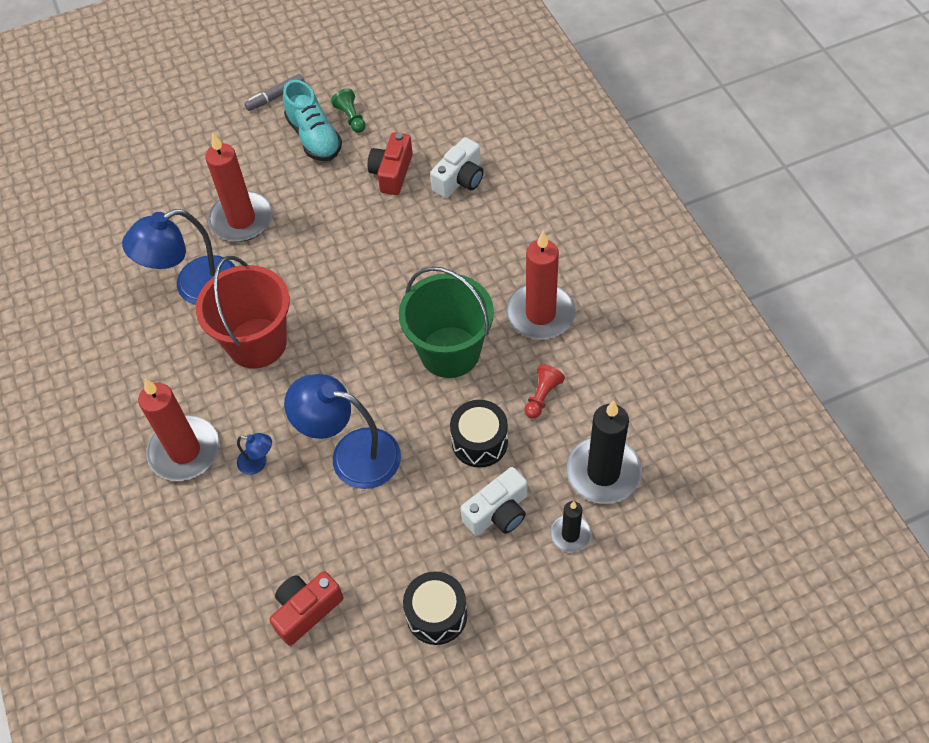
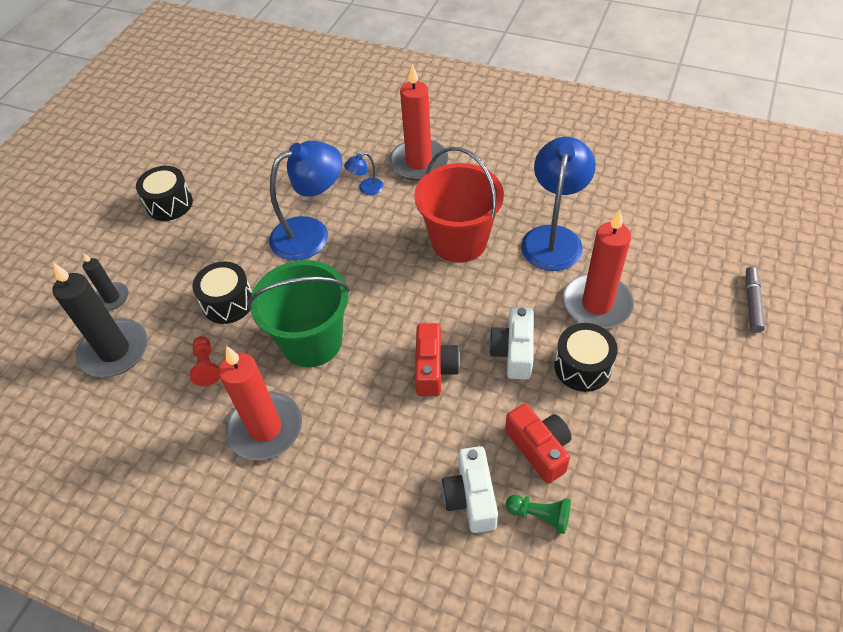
camera: 135 degrees right, 5 degrees down
(275, 96) = (749, 431): grey marker -> grey marker (752, 303)
(306, 610) = (251, 156): red camera -> red camera (434, 368)
(307, 192) = (582, 367): none -> black drum
(314, 137) = (653, 421): turquoise shoe -> none
(351, 118) = (653, 472): green pawn -> green pawn (540, 515)
(498, 512) = (176, 274): white camera -> white camera (514, 352)

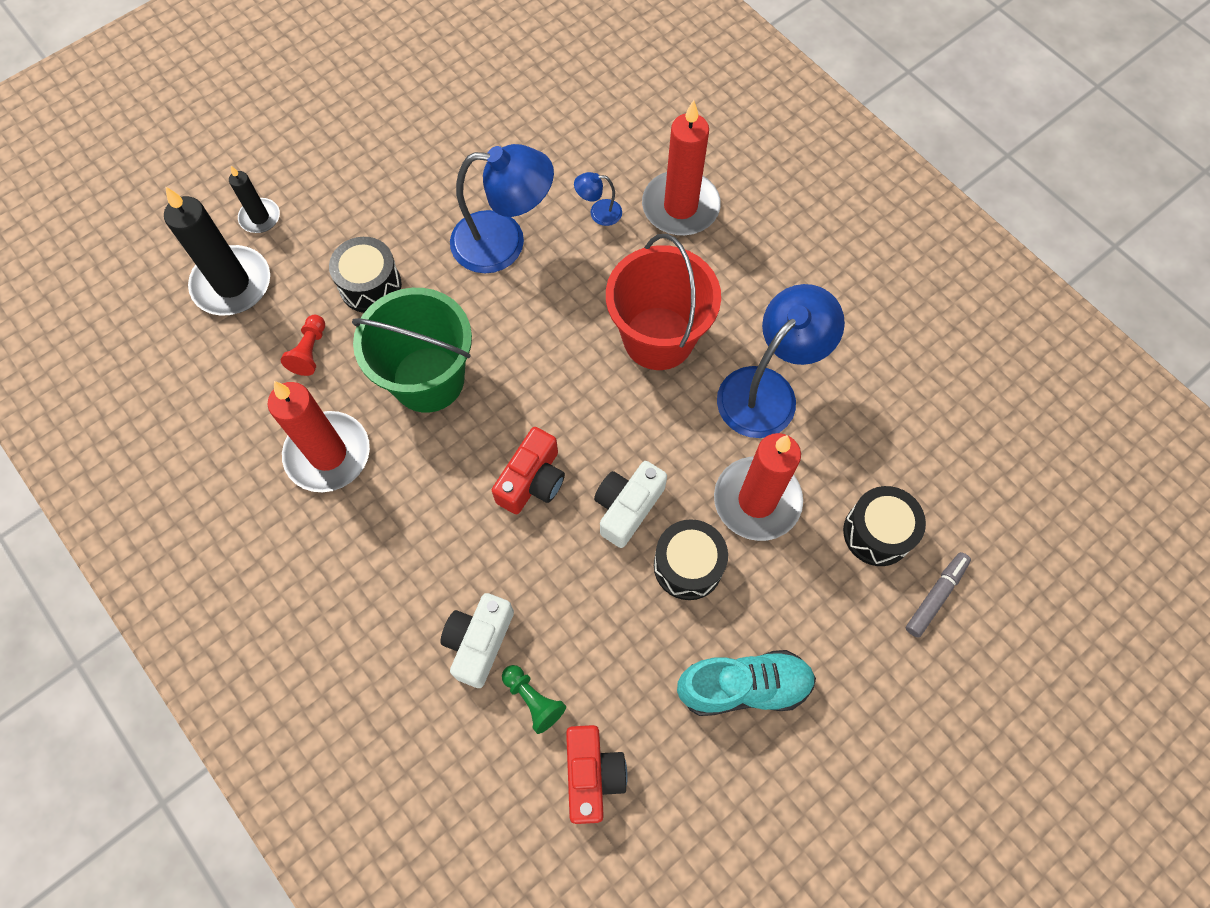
camera: 25 degrees right, 15 degrees up
(169, 204) = (377, 124): black drum -> black drum (877, 533)
(539, 448) = (580, 630): red camera -> red camera (592, 775)
(679, 423) = (744, 686): none -> turquoise shoe

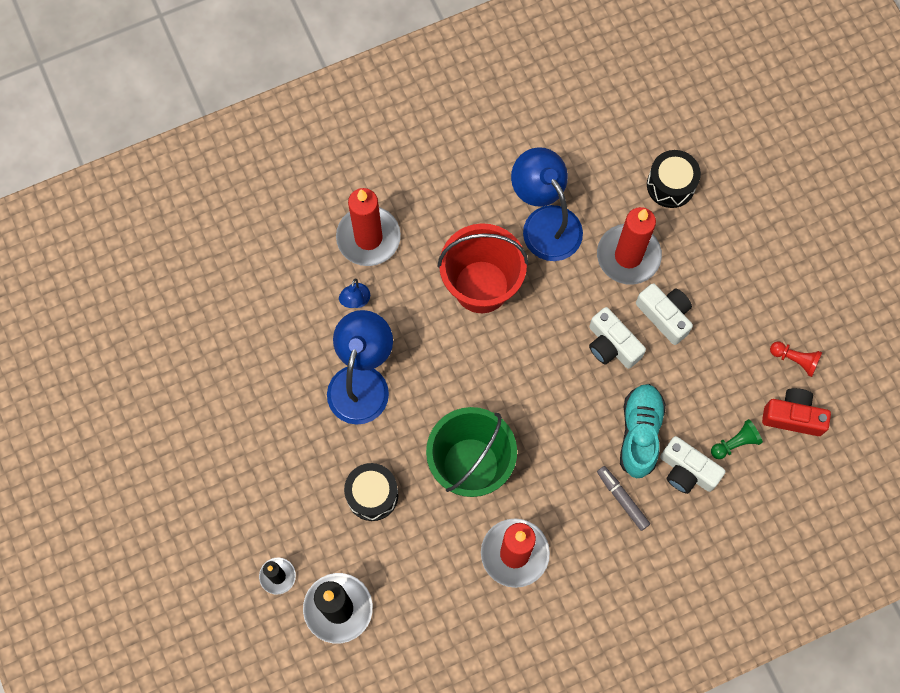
camera: 75 degrees left, 5 degrees up
(310, 351) = (420, 553): red pawn -> red pawn (795, 360)
(532, 480) = (574, 406): red camera -> none
(688, 566) = (665, 316): black drum -> white camera
(744, 686) = (756, 304): turquoise shoe -> turquoise shoe (640, 433)
(935, 596) = (723, 164): grey marker -> grey marker (622, 499)

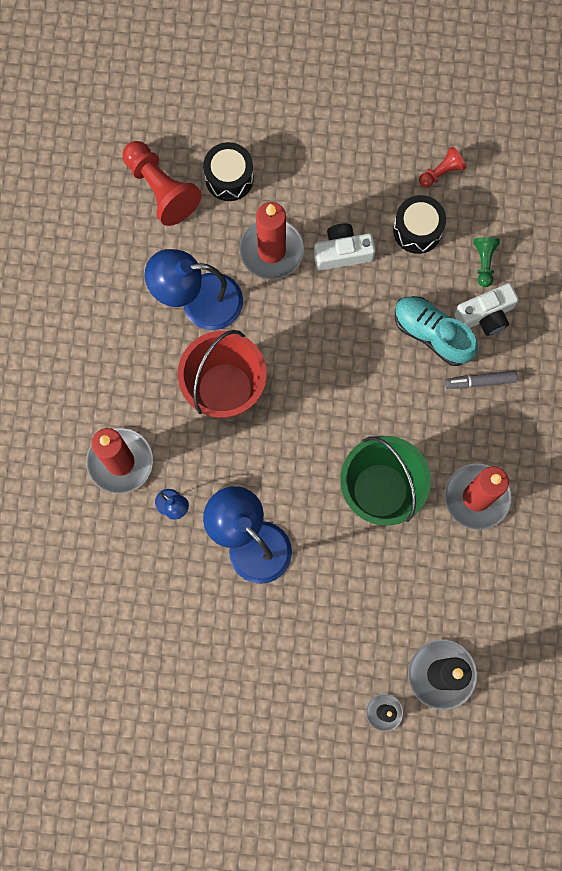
camera: 60 degrees left, 5 degrees up
(372, 495) = (358, 589): black drum -> black drum (417, 230)
(612, 345) = (342, 311): white camera -> none
(624, 136) = (161, 189): none -> red pawn
(793, 416) = (488, 203): red camera -> none

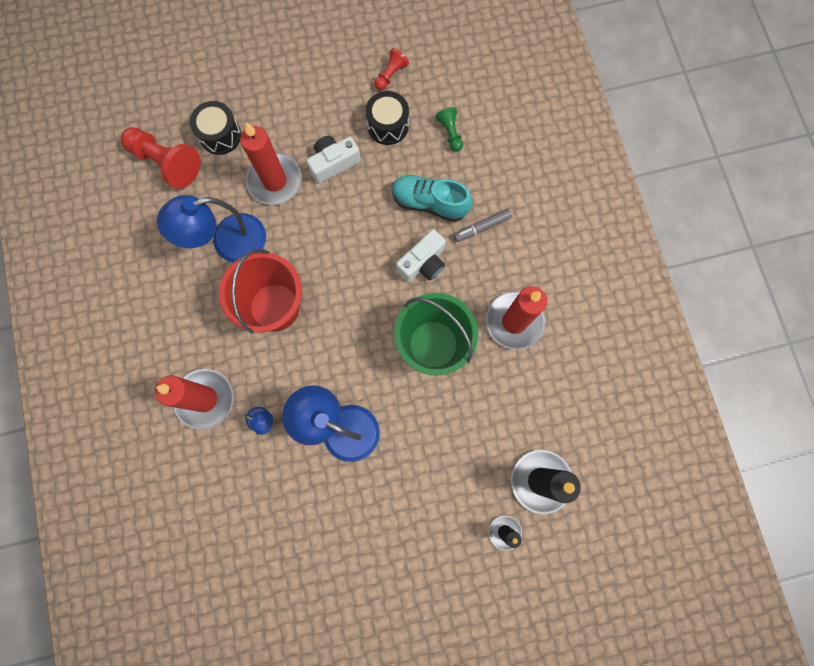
camera: 20 degrees left, 0 degrees up
(485, 315) = (466, 173): white camera -> white camera (423, 263)

